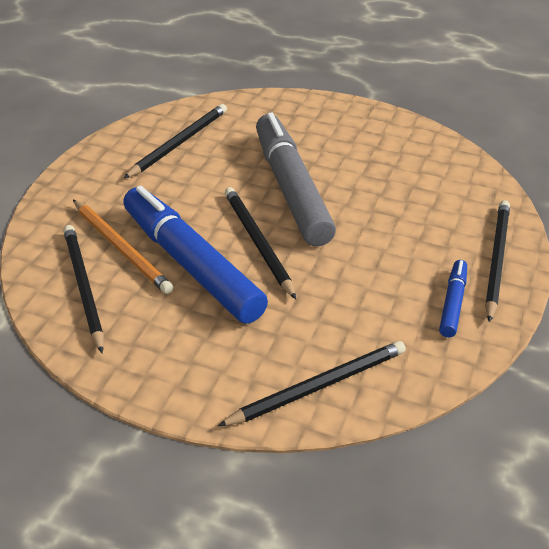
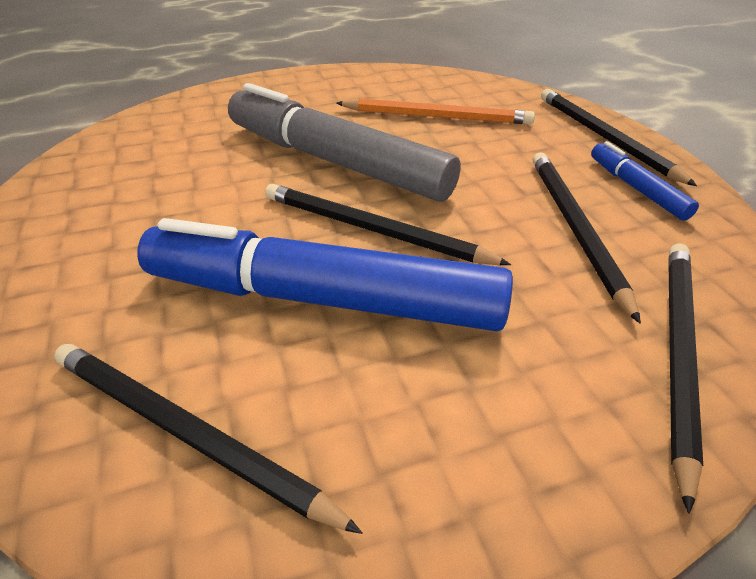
camera: 40 degrees left, 0 degrees up
(121, 248) = (190, 334): orange pencil -> orange pencil (437, 116)
(179, 143) = (133, 171): black pencil -> black pencil (574, 228)

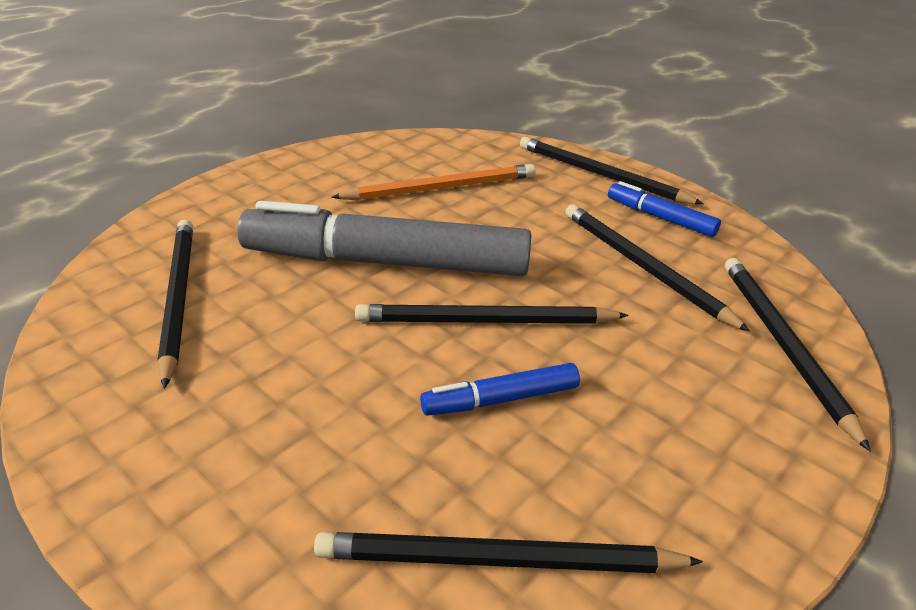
camera: 30 degrees left, 5 degrees down
(165, 147) = (178, 297): none -> black pencil
(323, 298) = (500, 399): blue marker -> blue marker, size x0.45

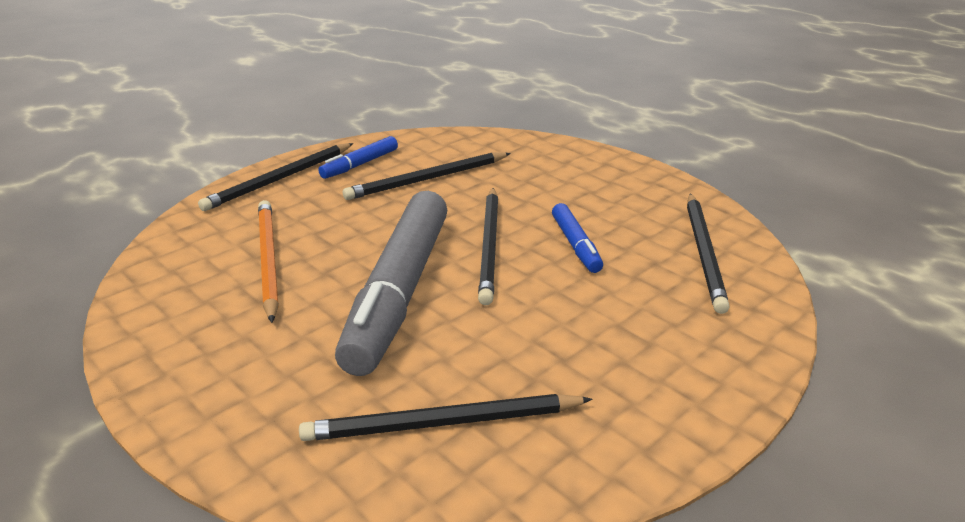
camera: 85 degrees left, 5 degrees down
(783, 345) = (516, 150): black pencil -> none

